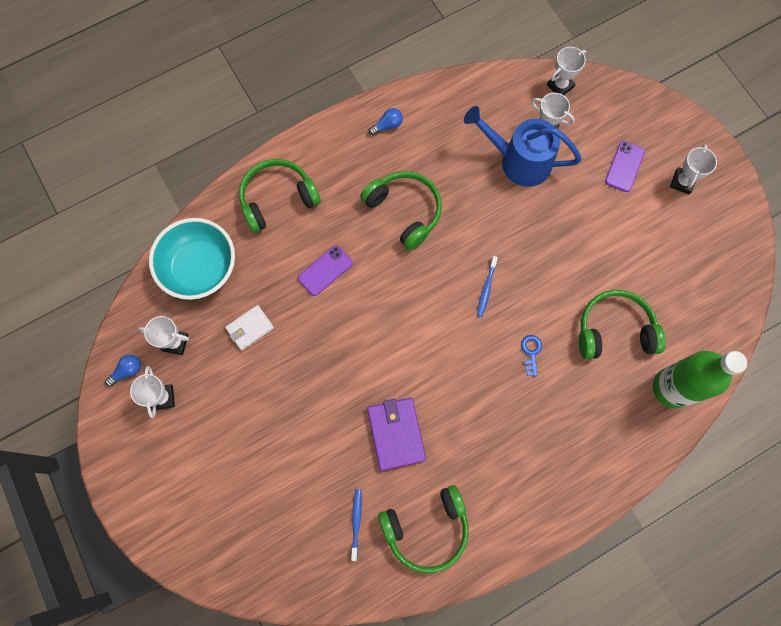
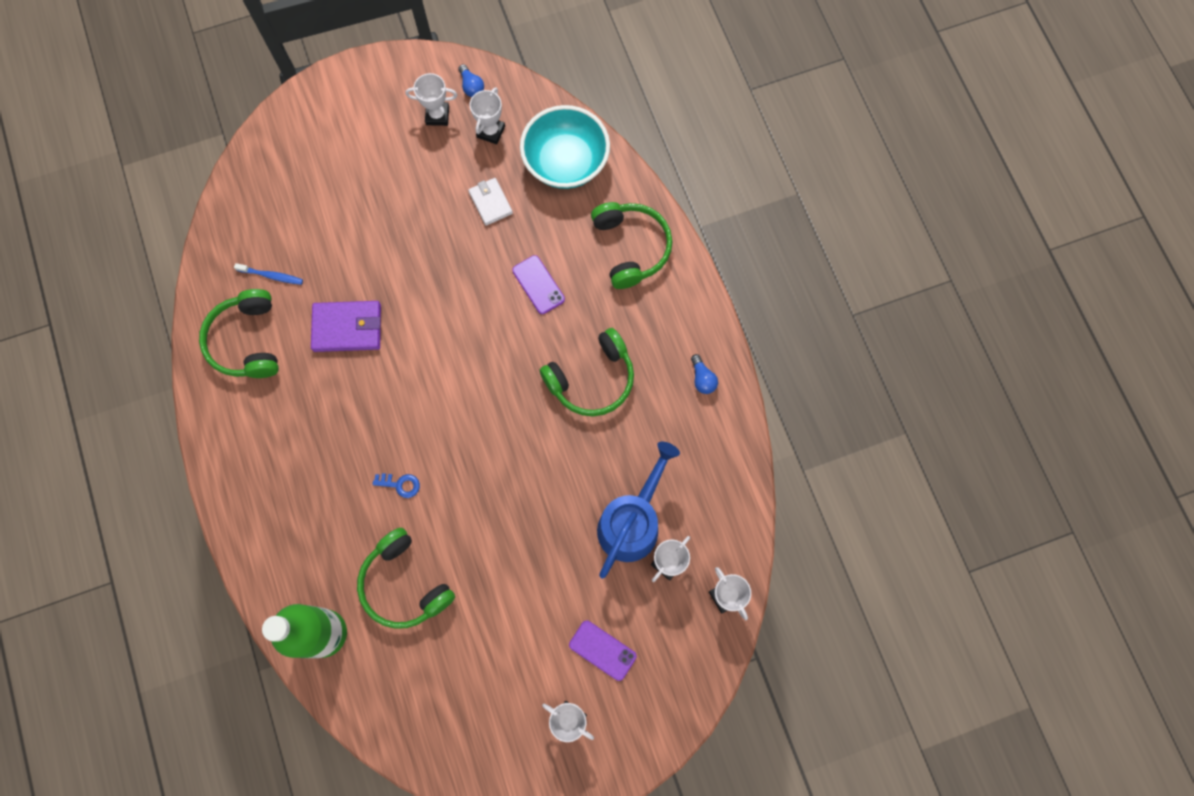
camera: 100 degrees right, 0 degrees up
(486, 289) = (482, 451): blue toothbrush -> none
(614, 330) = (404, 584): green headphones -> green headphones turned 135 degrees clockwise

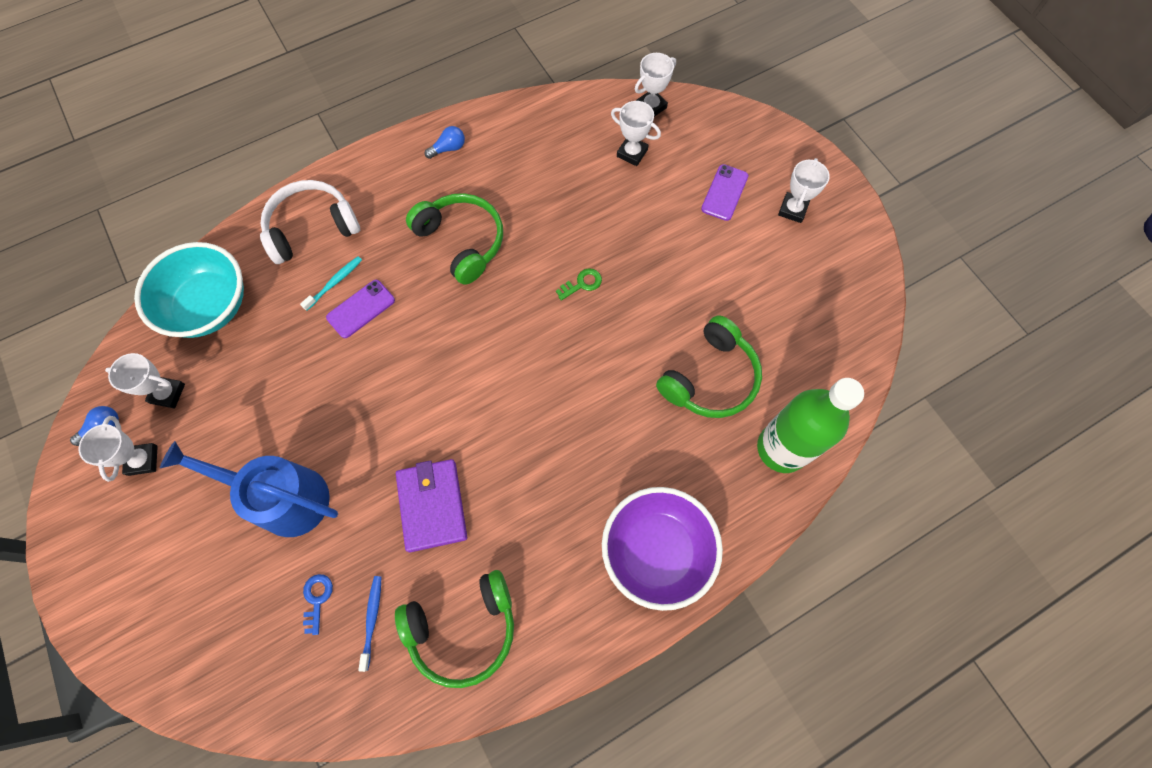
camera: 100 degrees left, 5 degrees down
(265, 501) = (656, 551): none -> purple bowl
(400, 484) = (607, 405): blue key -> blue key (317, 599)
(490, 202) = (262, 376): white wallet -> none
(525, 484) = (582, 284): none -> green key
(569, 264) = (335, 282): none -> turquoise toothbrush
(631, 247) = (312, 228): green headphones -> white headphones
(632, 522) = (600, 186): blue watering can -> blue watering can (284, 498)

